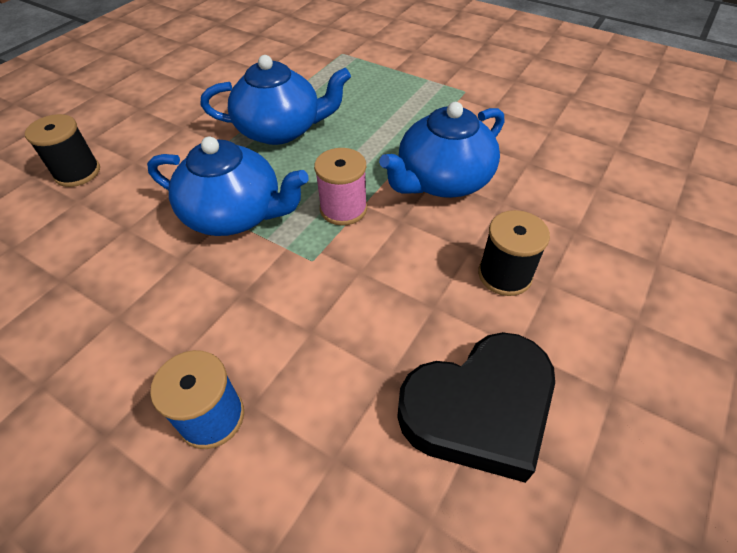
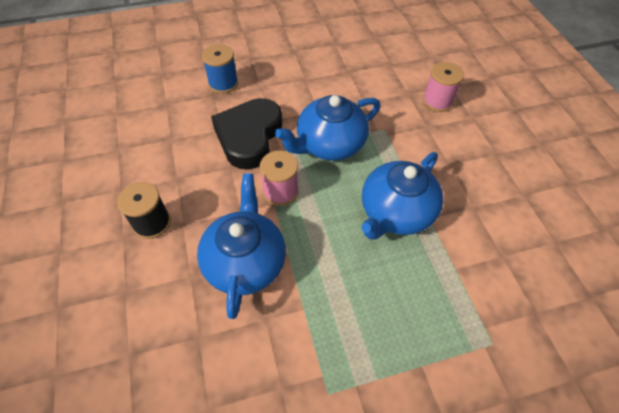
camera: 130 degrees right, 5 degrees up
(77, 172) = (437, 101): black spool -> pink spool
(478, 409) = (121, 153): black heart -> black heart (249, 137)

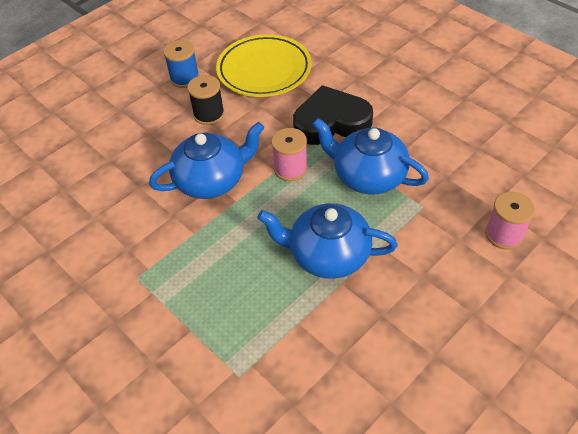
camera: 65 degrees right, 5 degrees down
(136, 150) = (264, 70): none -> yellow plate
(223, 83) = (376, 76): blue spool -> blue spool (184, 78)

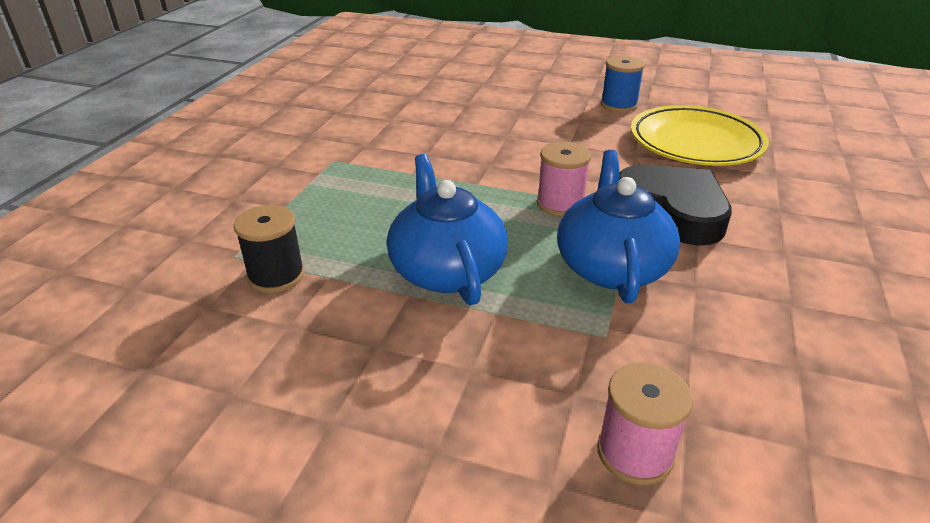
camera: 60 degrees right, 15 degrees down
(209, 114) = (584, 132): black spool -> black spool (276, 276)
(211, 180) = (492, 161): blue teapot -> none

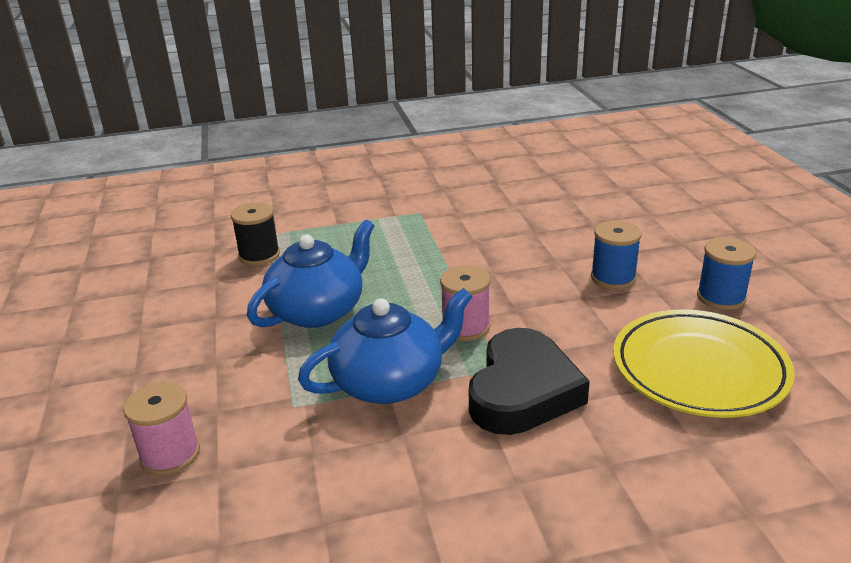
camera: 60 degrees right, 5 degrees down
(554, 126) = (613, 278): none -> blue spool

